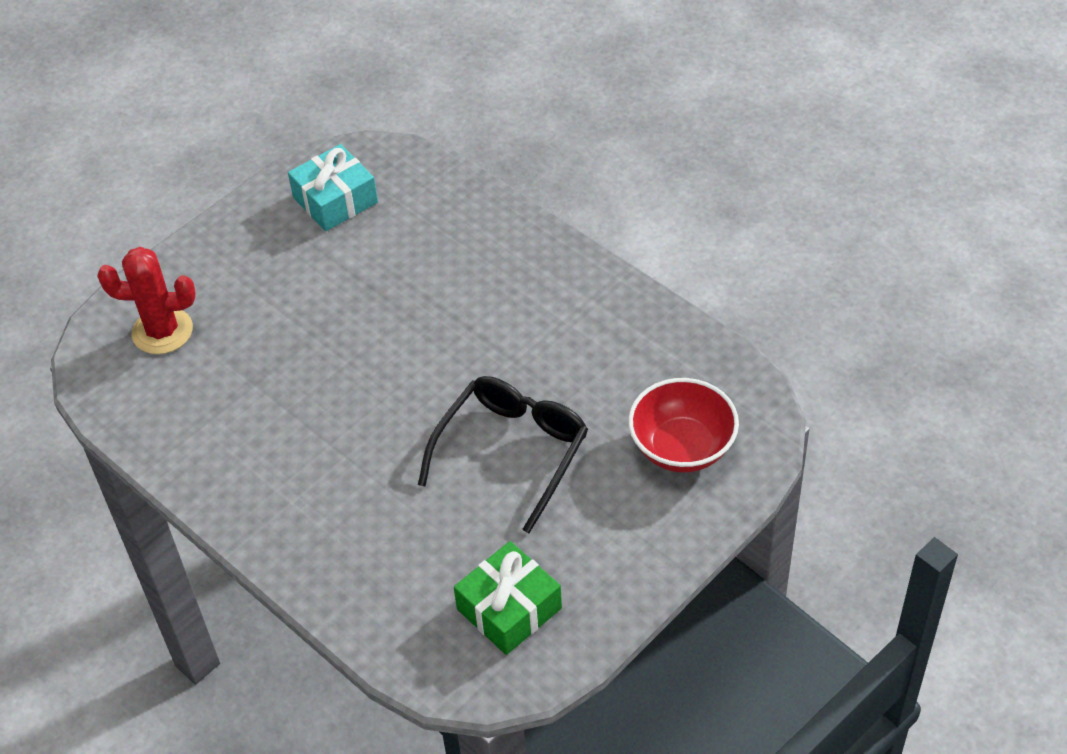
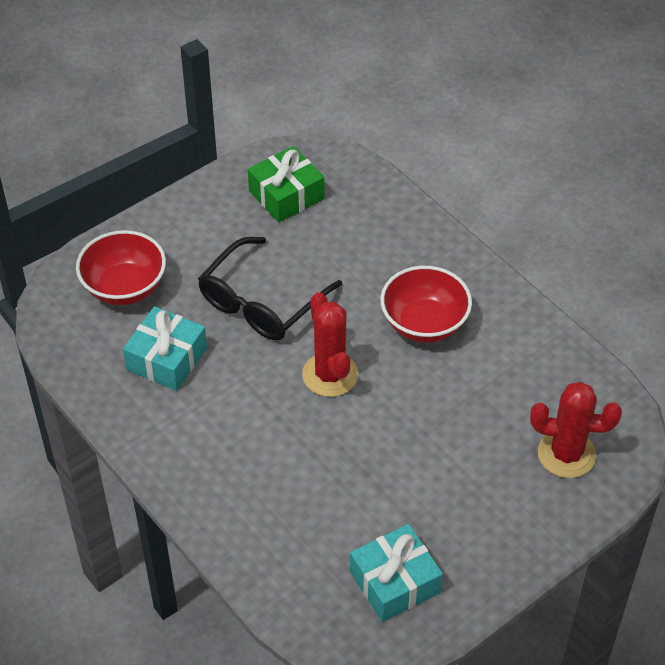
camera: 175 degrees left, 0 degrees up
(315, 452) = (424, 324): none -> red bowl
(419, 378) = (330, 375): none -> red cactus
(605, 371) = (167, 359): none -> turquoise gift

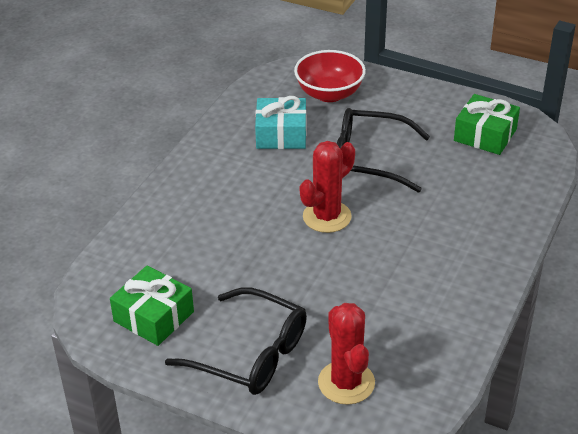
camera: 65 degrees right, 10 degrees down
(394, 582) = (154, 316): turquoise gift -> green gift
(424, 324) = (419, 251): red bowl -> none
(491, 516) = (250, 353): none -> black glasses

